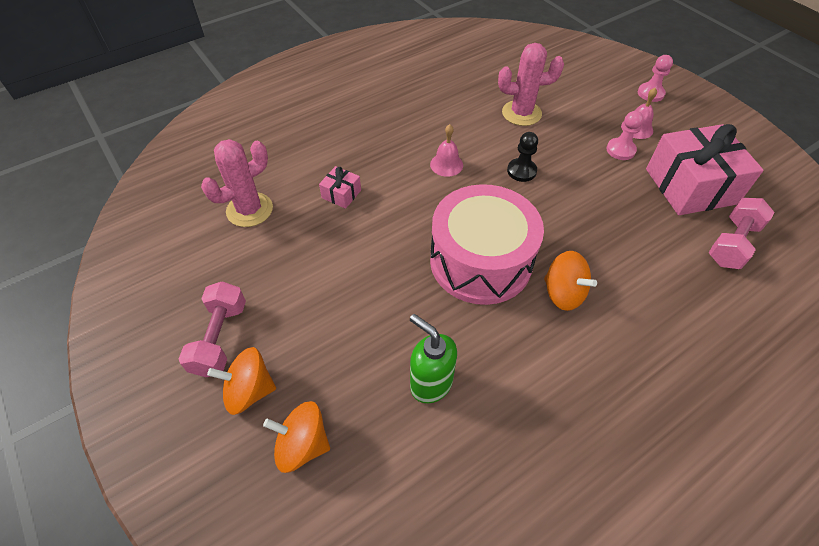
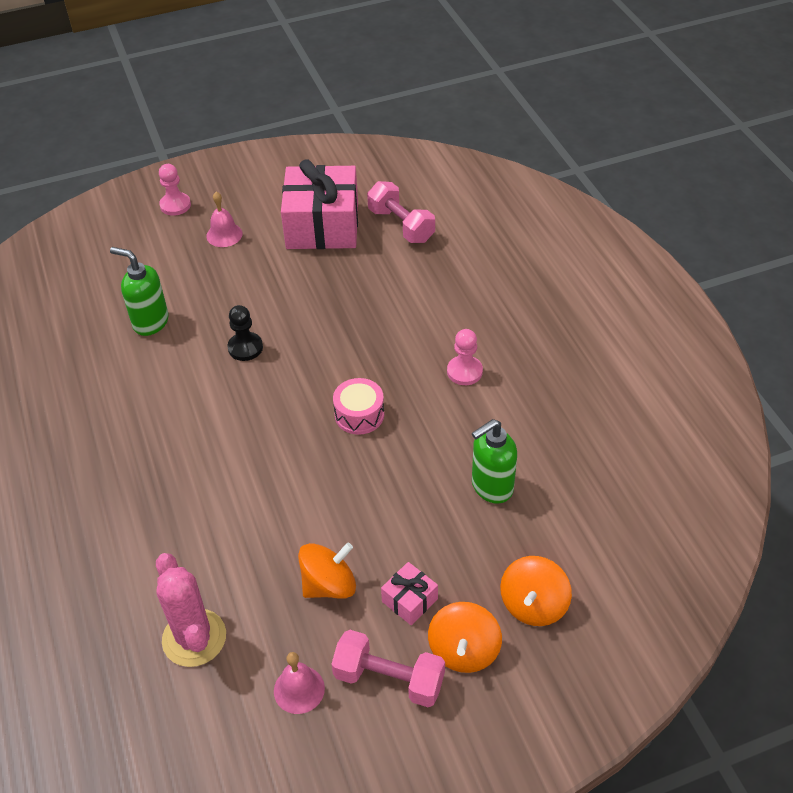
camera: 75 degrees left, 5 degrees down
(341, 194) = (208, 529): pink gift -> pink gift (409, 600)
(446, 164) = (204, 413): pink bell -> pink bell (299, 689)
(480, 261) = (359, 415): pink drum -> pink drum, size x0.44
(521, 113) = (150, 322): pink cactus -> green soap dispenser
(563, 293) = (419, 360): orange spinning top -> orange spinning top (329, 585)
(620, 150) = (250, 258): pink pawn -> pink pawn (464, 371)

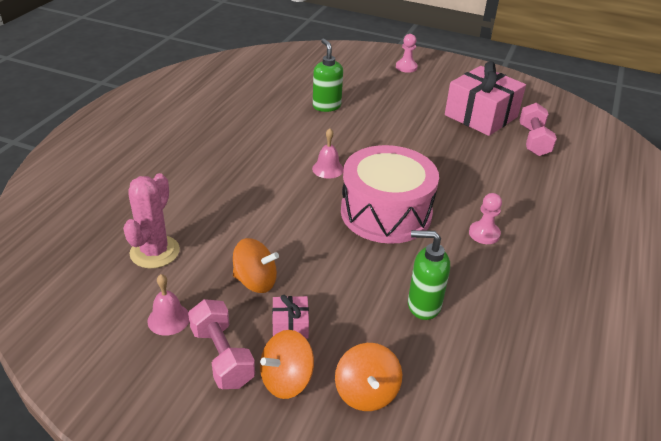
camera: 40 degrees right, 10 degrees down
(224, 235) = (416, 91): pink bell -> pink bell (327, 169)
(245, 348) = (361, 144): black pawn -> none
(359, 415) = (386, 213): pink drum -> pink drum, size x2.26
(533, 604) = (366, 392): orange spinning top -> orange spinning top turned 75 degrees counterclockwise

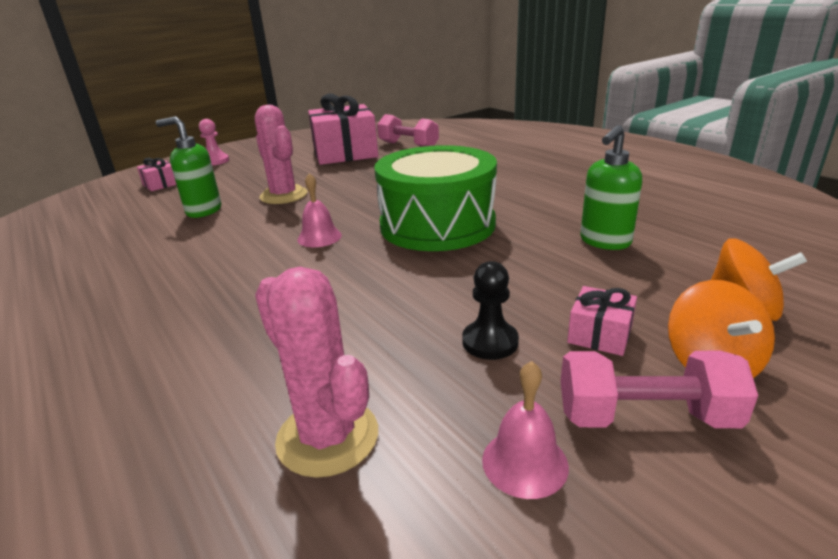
camera: 55 degrees left, 10 degrees down
(255, 281) = (490, 342): orange spinning top -> black pawn
(349, 68) = (161, 184): none -> pink gift
(375, 125) = (284, 195): none -> pink cactus
(386, 213) = (437, 225): pink drum -> green drum
(484, 234) = (515, 191): pink pawn -> none

